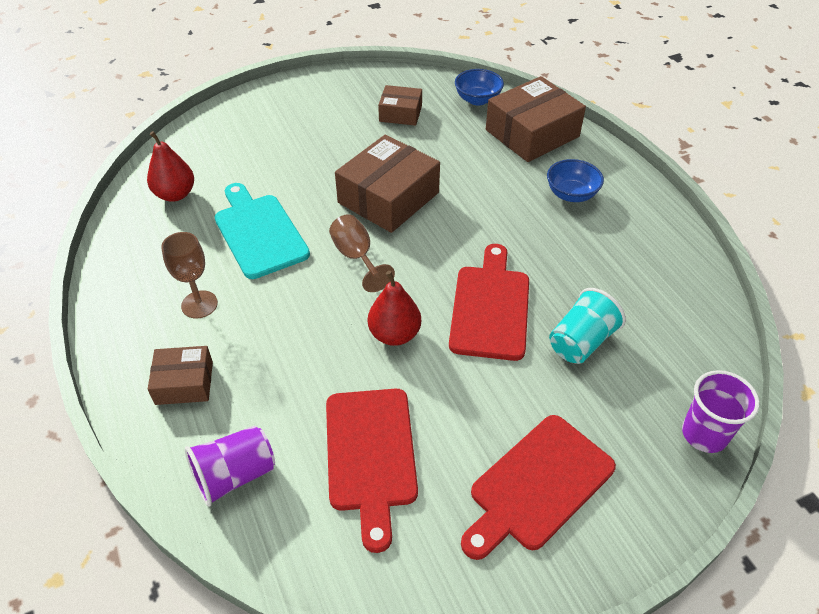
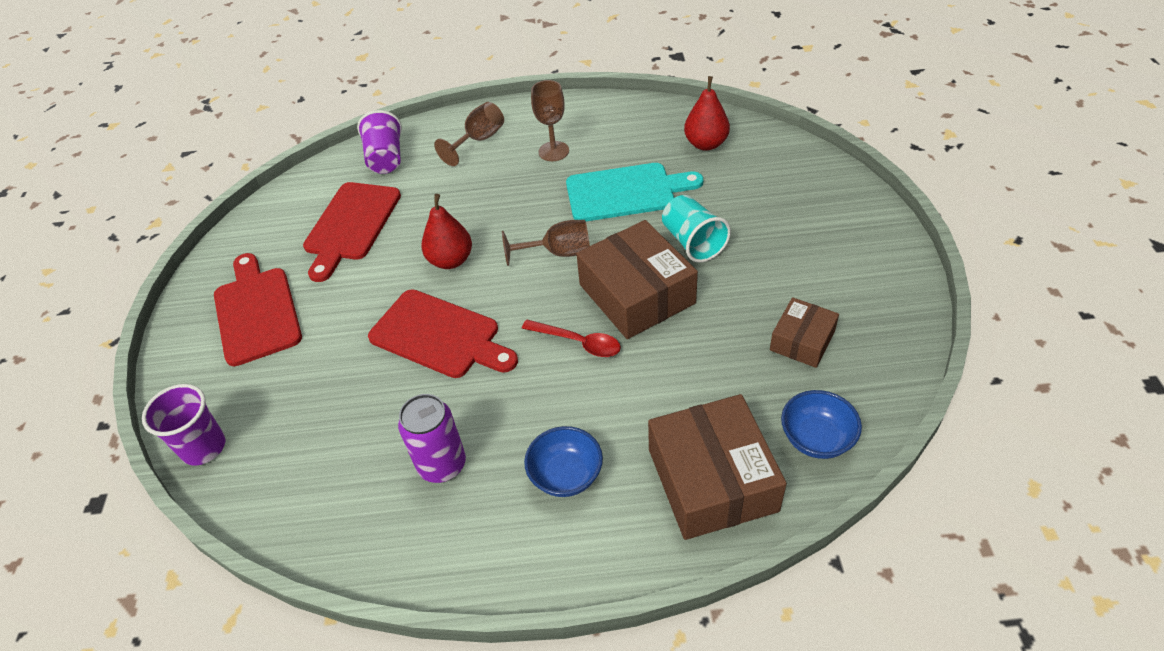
camera: 115 degrees right, 0 degrees up
(184, 383) = (479, 140): brown box -> brown goblet
(371, 455) = (351, 225): red cutting board -> red cutting board turned 90 degrees counterclockwise
(454, 218) = (578, 342): none -> red spoon
(581, 342) = (356, 393): turquoise cup -> turquoise cup (693, 242)
(606, 259) = (442, 465): none -> purple can

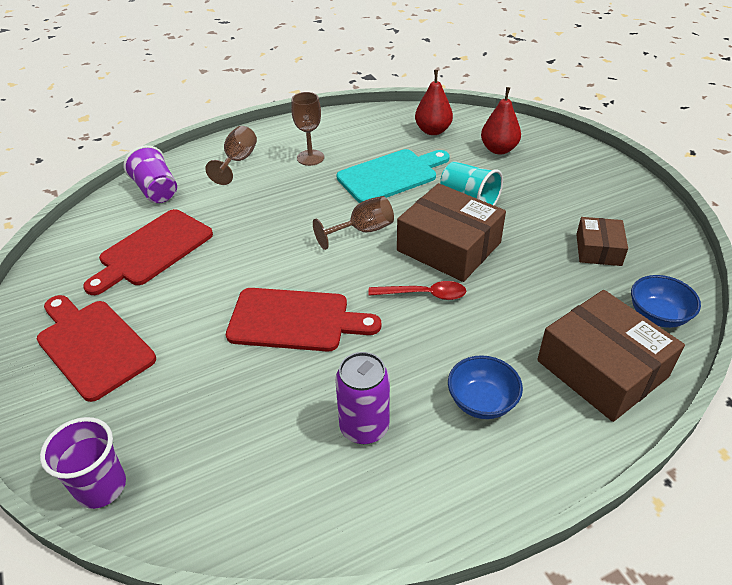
camera: 25 degrees left, 5 degrees down
(351, 225) = (153, 250): red cutting board -> red cutting board turned 45 degrees clockwise
(451, 260) = (268, 258): red pear -> red pear (498, 149)

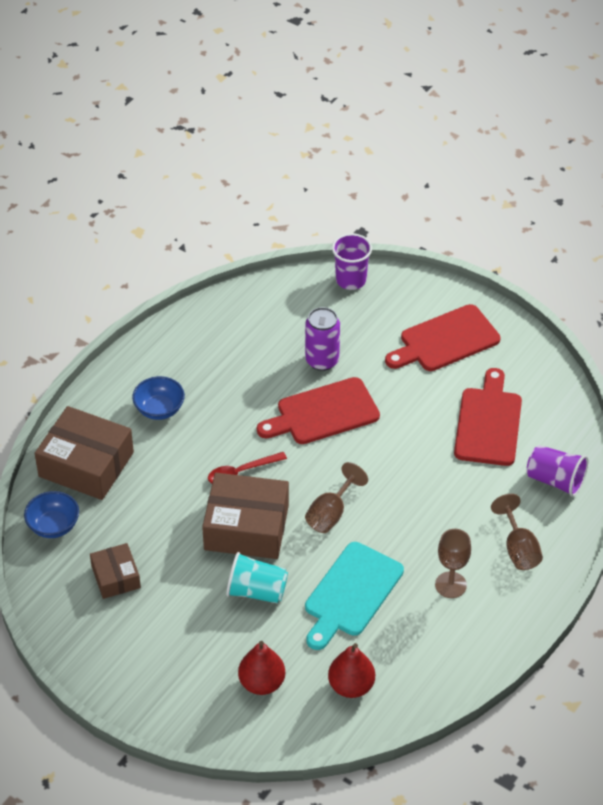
camera: 150 degrees right, 5 degrees up
(92, 346) = (445, 340): red cutting board -> red cutting board turned 135 degrees clockwise
(364, 427) = (225, 365): purple can -> purple can (322, 360)

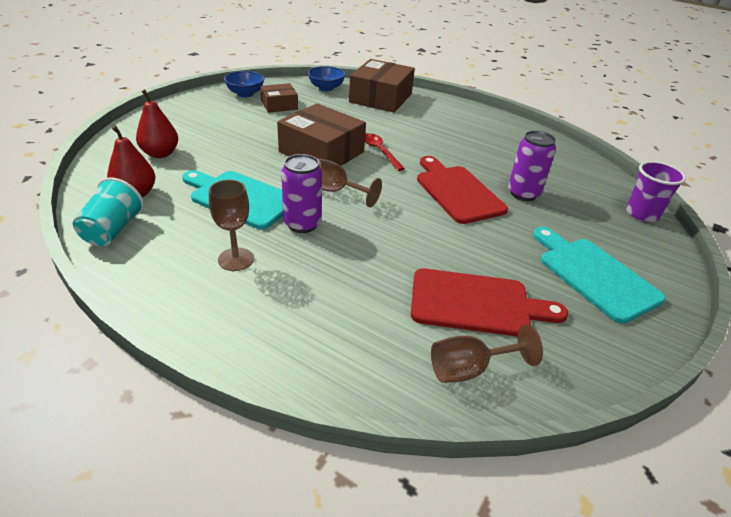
camera: 85 degrees right, 10 degrees down
(159, 409) = (439, 122): blue bowl -> blue bowl (245, 94)
(246, 527) = (321, 152): brown box -> brown box turned 60 degrees counterclockwise
(257, 591) = (254, 154): turquoise cup -> turquoise cup (112, 230)
(392, 539) = (302, 224): none -> purple can
(445, 340) = (594, 275): red cutting board -> turquoise cutting board
(518, 548) = (278, 317): brown goblet -> brown goblet (469, 369)
(555, 480) = (391, 362): purple cup -> none

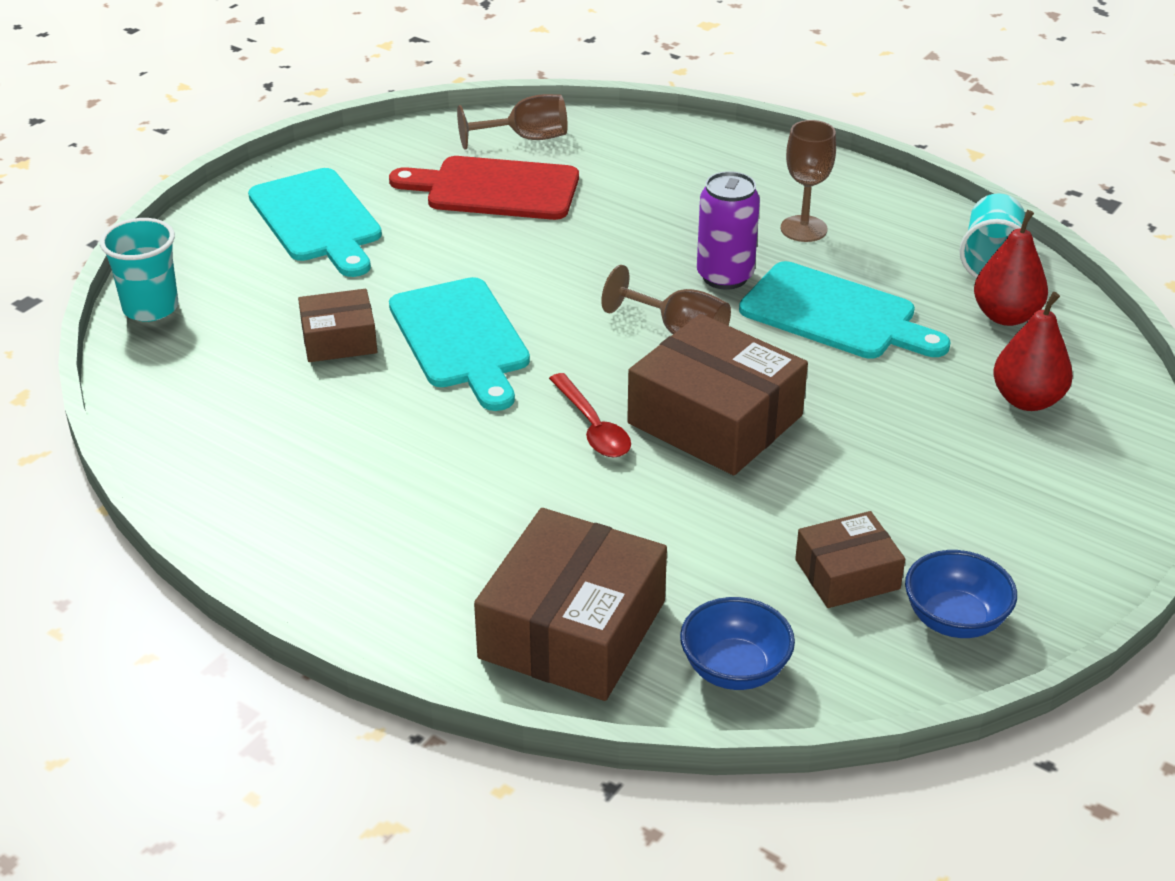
camera: 175 degrees left, 0 degrees up
(457, 192) = (461, 339): red cutting board -> turquoise cutting board
(523, 193) = (339, 339): purple can -> brown box
(642, 214) = (151, 308): purple cup -> turquoise cup

